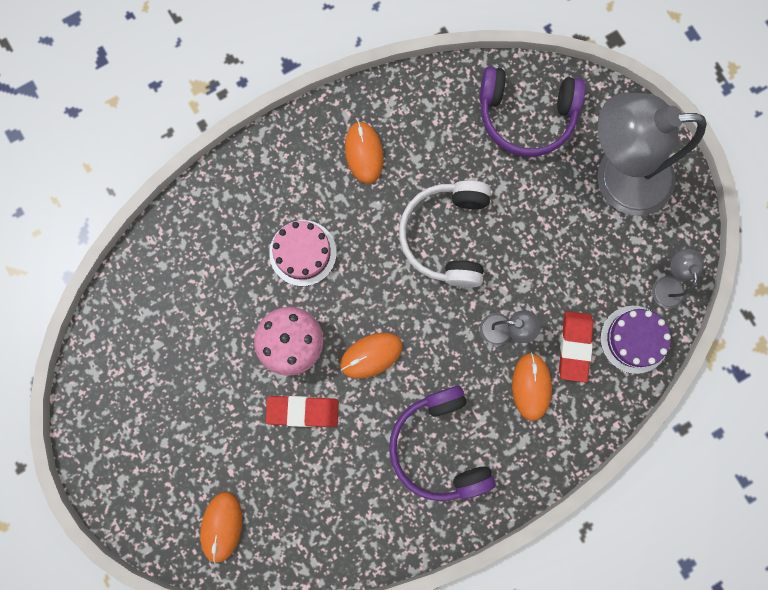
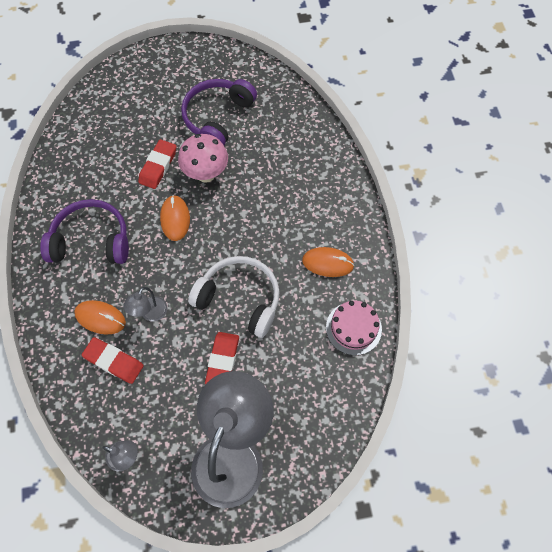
camera: 110 degrees right, 15 degrees down
(222, 526) = (110, 102): orange mouse -> none
(303, 253) = (267, 199): pink cake -> pink cake (353, 328)
(525, 227) = (222, 360): none -> red eraser
(526, 116) = (315, 397): purple headphones -> purple headphones (217, 117)
(634, 339) = (96, 411): purple cake -> none

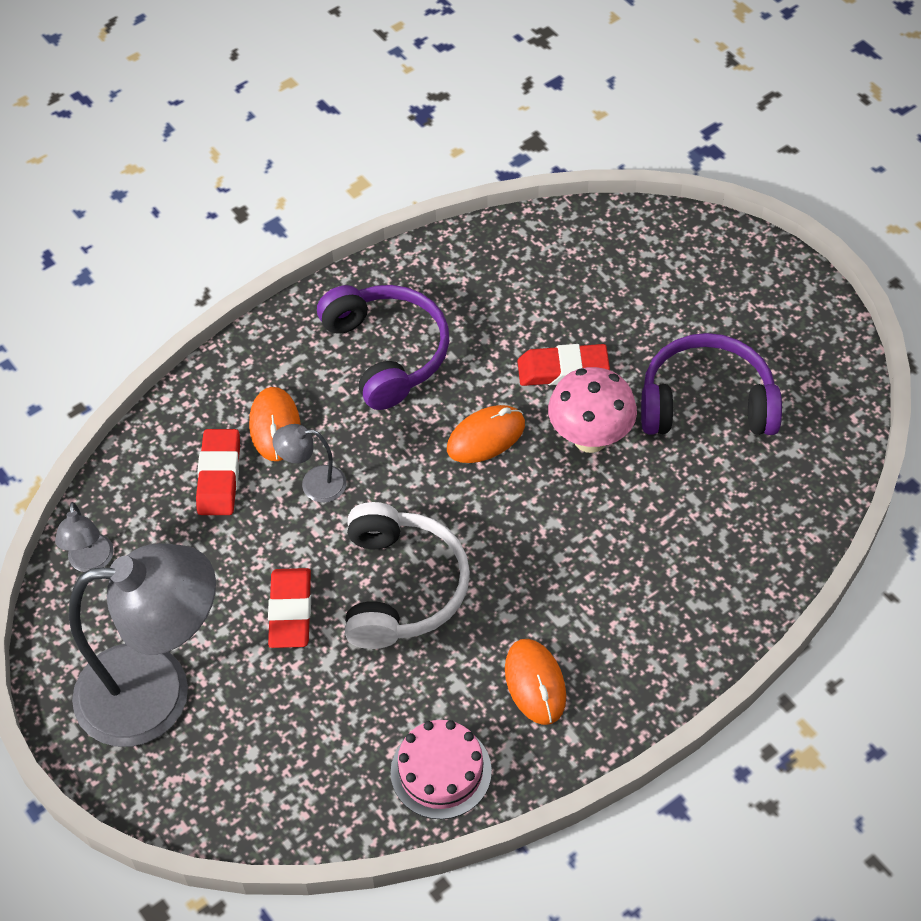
camera: 65 degrees right, 10 degrees down
(222, 360) = (290, 611): red eraser -> red eraser turned 75 degrees counterclockwise

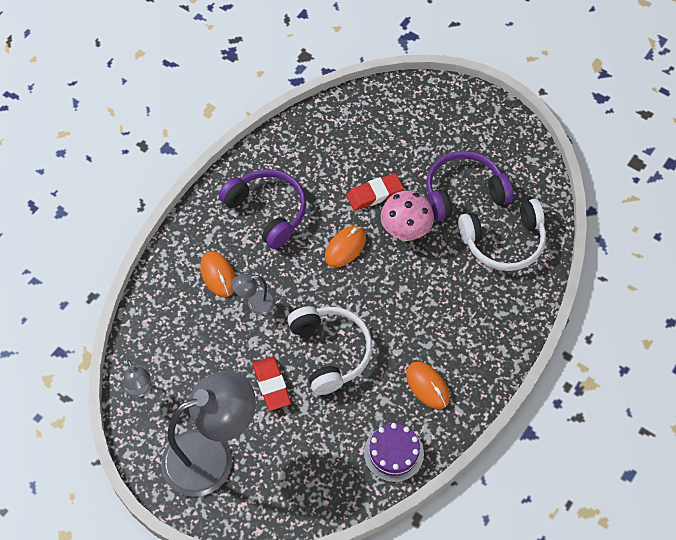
camera: 20 degrees left, 5 degrees up
(219, 476) = (196, 315): red eraser -> none
(441, 771) = (393, 453): pink cake -> purple cake
(744, 495) = (504, 242): none -> white headphones

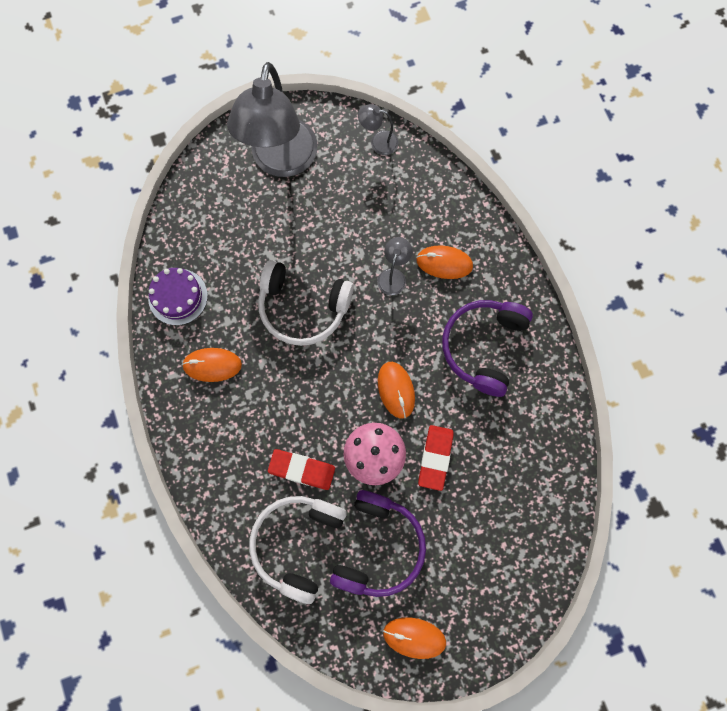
camera: 125 degrees right, 15 degrees up
(268, 211) = (483, 347): purple headphones -> purple headphones turned 120 degrees clockwise
(271, 385) = (308, 241): red eraser -> red eraser (302, 470)
(501, 139) = (414, 637): none -> orange mouse

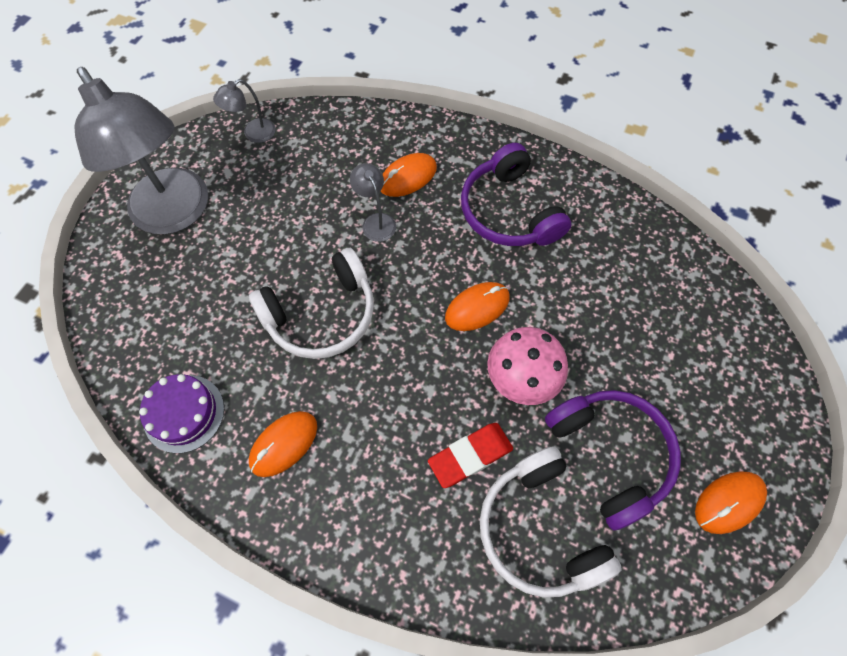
camera: 45 degrees left, 10 degrees down
(396, 390) = (477, 308): orange mouse -> orange mouse turned 60 degrees counterclockwise
(435, 458) = (570, 331): red eraser -> none

